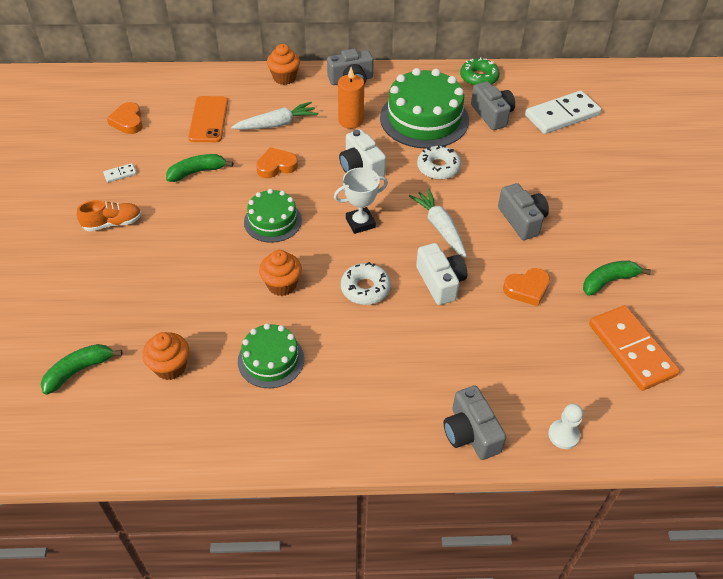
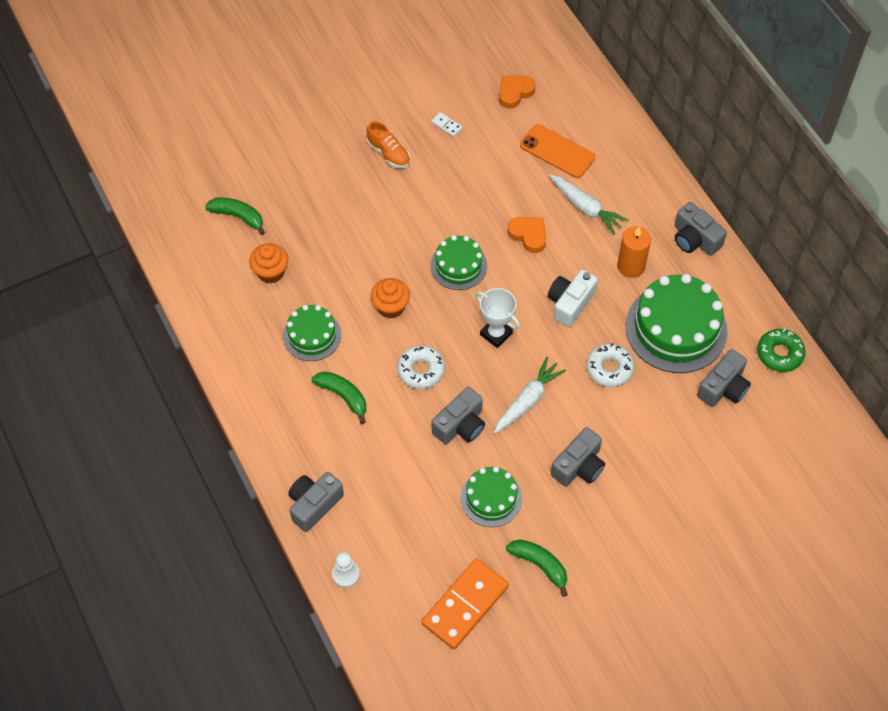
camera: 65 degrees right, 10 degrees up
(197, 172) = (483, 179): green banana -> green banana (343, 396)
(208, 119) = (557, 151): orange phone -> orange phone turned 60 degrees clockwise
(284, 78) = (659, 181): orange cupcake -> none
(440, 282) = (460, 425): white camera -> grey camera
(527, 289) = (491, 498): orange heart -> green cake
(562, 115) = (767, 455): white domino -> none

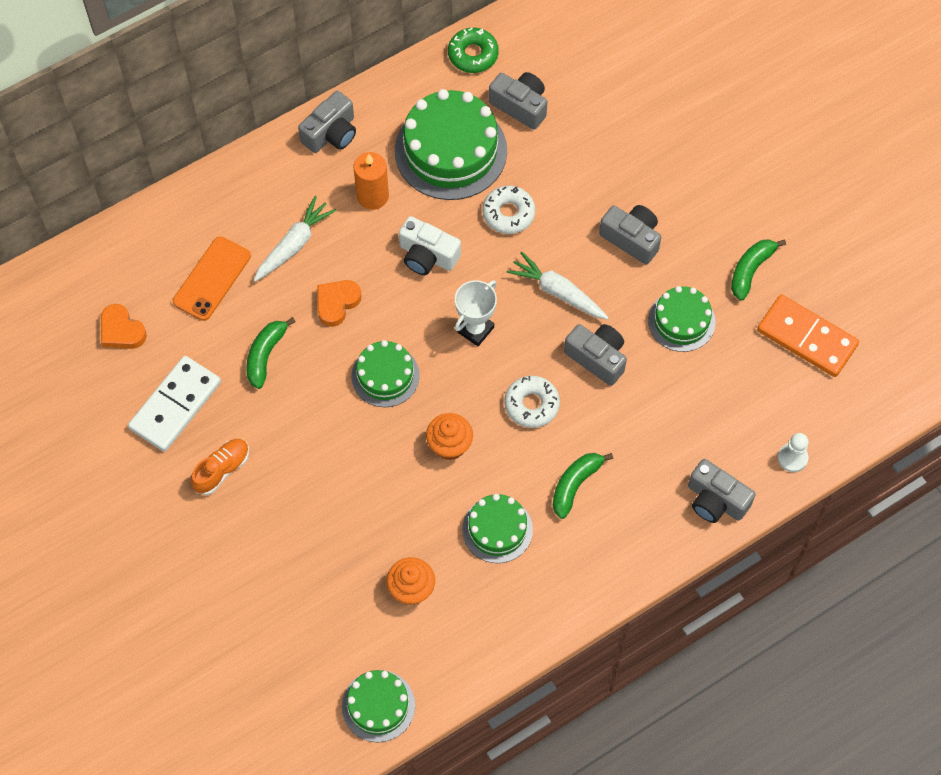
camera: 95 degrees left, 5 degrees up
(181, 245) = (378, 706): none -> green cake
(238, 216) = (330, 641): green banana -> green banana (265, 355)
(446, 125) = (175, 405): white domino -> white domino, size x2.50

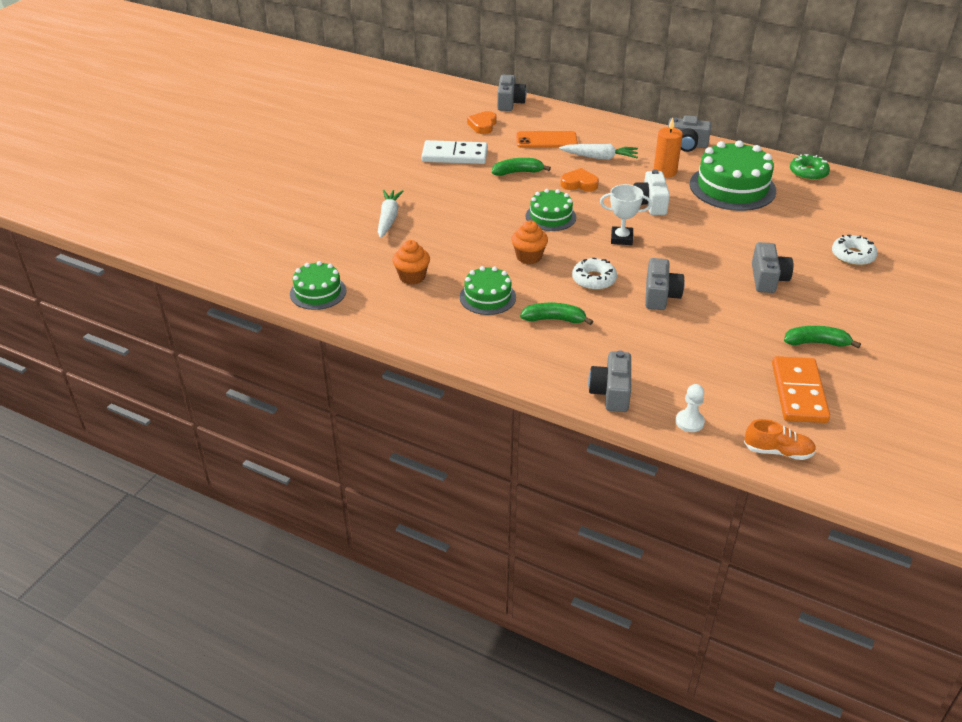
camera: 60 degrees right, 25 degrees down
(222, 470) = (429, 183): orange shoe -> orange shoe (778, 451)
(508, 213) = (718, 223): white donut -> white donut (852, 256)
(520, 106) = (799, 201): grey camera -> grey camera (509, 102)
(557, 292) = (688, 261): white carrot -> white carrot (388, 218)
(681, 321) = (734, 324): green cake -> none

